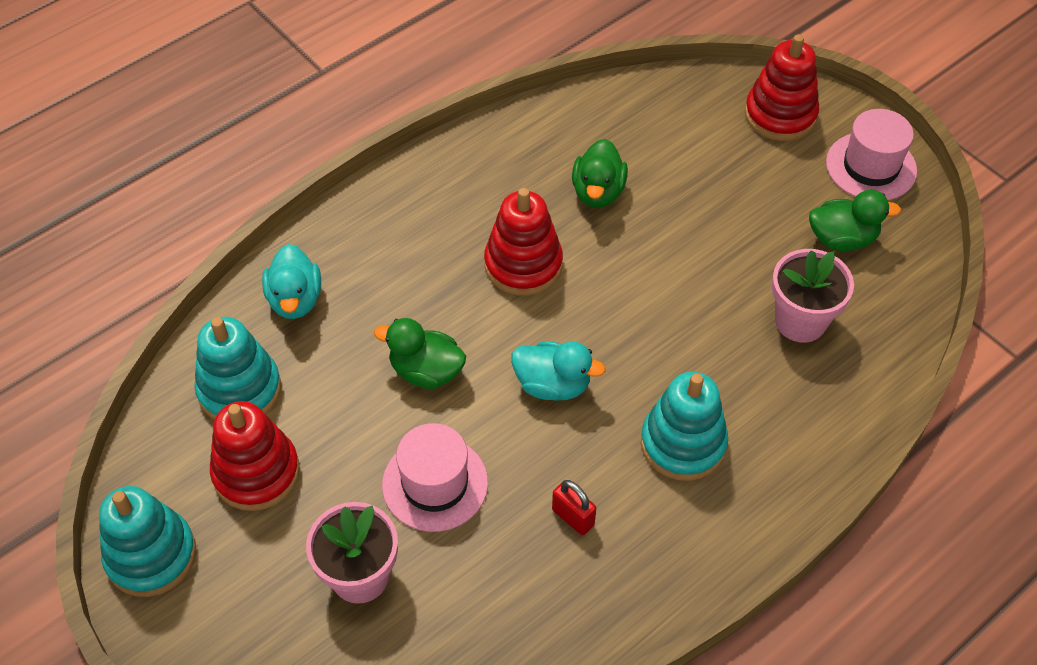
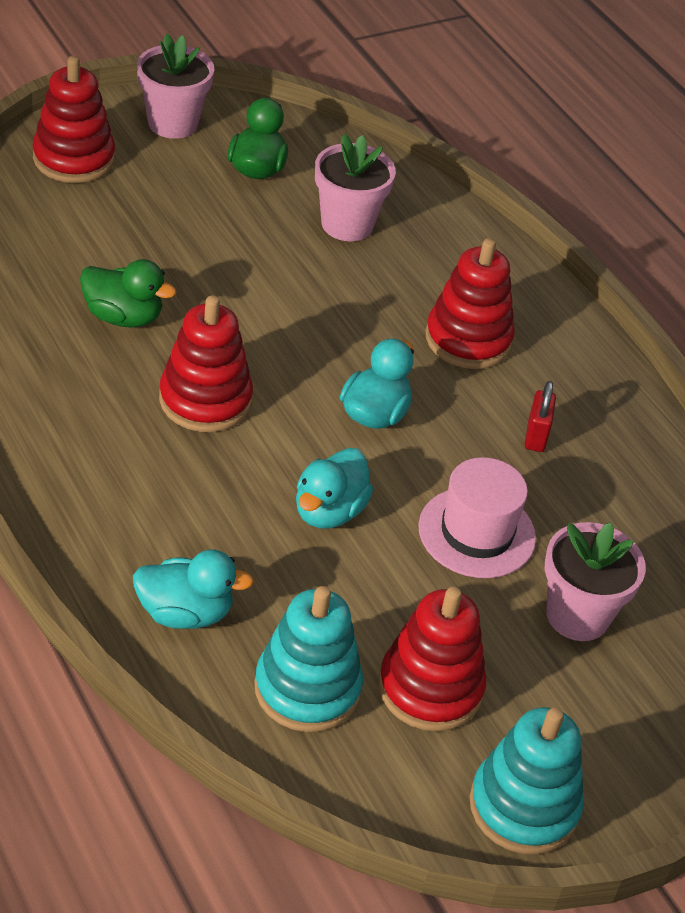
camera: 85 degrees left, 10 degrees down
(426, 371) = (329, 511): green duck -> turquoise duck
(573, 517) = (536, 436): red padlock -> red padlock turned 45 degrees counterclockwise
(683, 443) = (468, 339): turquoise stacking toy -> red stacking toy
(871, 167) = (173, 123): pink hat -> pink flower pot

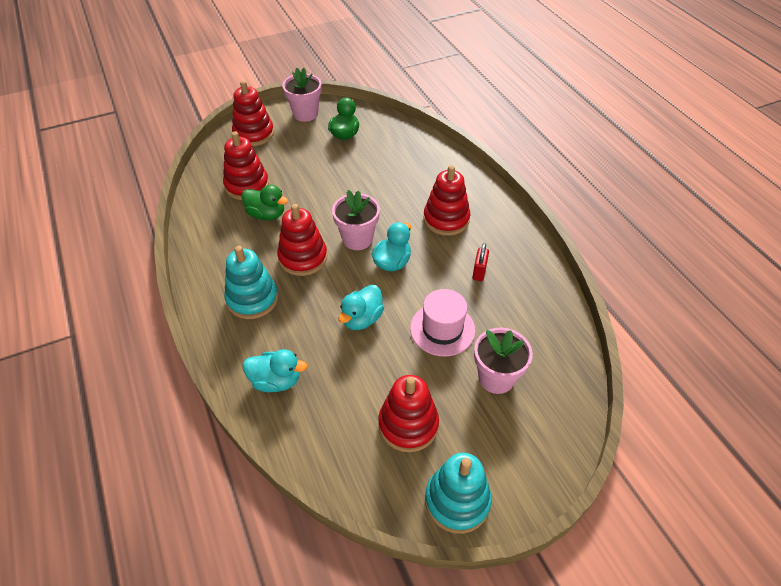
camera: 10 degrees right, 5 degrees up
(76, 260) = (247, 185): none -> red stacking toy
(307, 688) = (338, 426): turquoise stacking toy -> turquoise stacking toy (252, 299)
(347, 224) = (388, 161): pink flower pot -> pink flower pot (357, 239)

